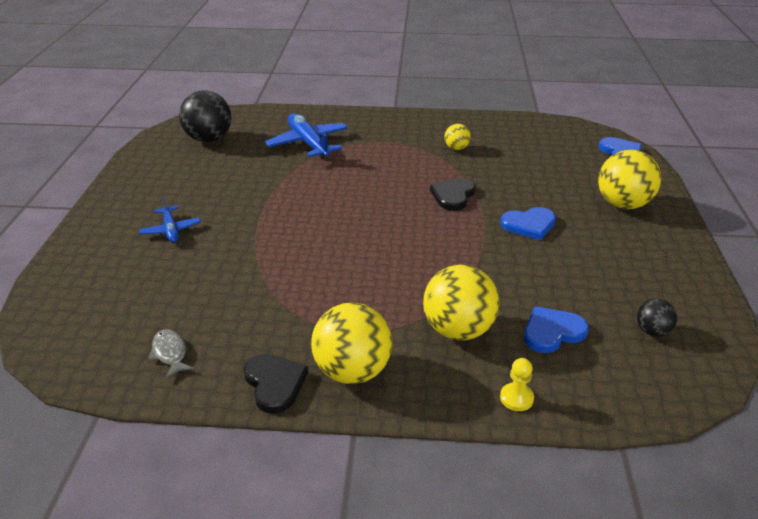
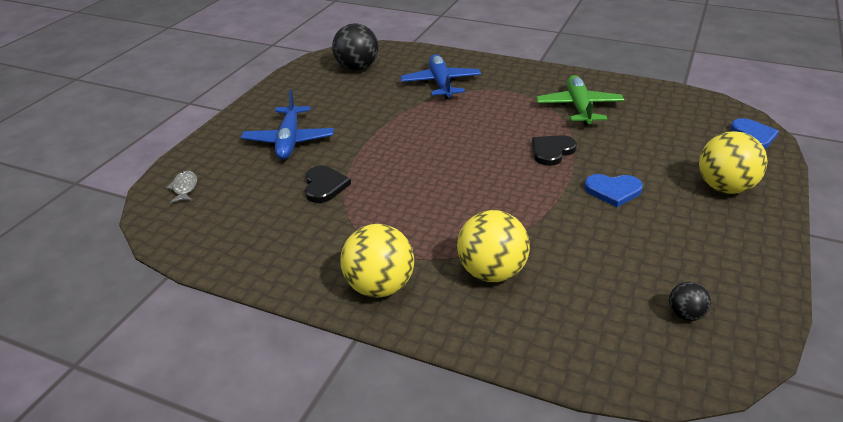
camera: 20 degrees right, 0 degrees up
(170, 353) = (241, 240): grey fish -> grey fish (184, 188)
(171, 230) = (289, 141): blue plane -> blue plane, size x1.74
(274, 383) = (310, 282): black heart -> black heart (324, 186)
(456, 148) = (579, 107): yellow ball -> green plane
(516, 398) = (513, 344): yellow pawn -> none
(552, 332) = (581, 293): blue heart -> none

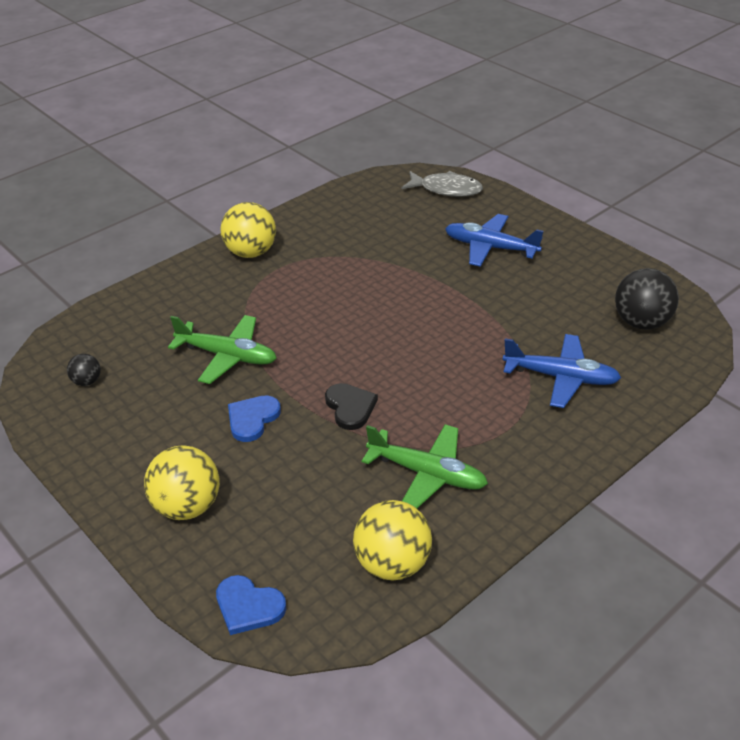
camera: 115 degrees right, 5 degrees up
(184, 188) = (446, 189): grey fish -> grey fish, size x1.80
(324, 186) = (398, 253): black heart -> none
(491, 272) = (217, 305): yellow ball -> yellow ball (392, 563)
(557, 234) = (227, 356): none -> green plane

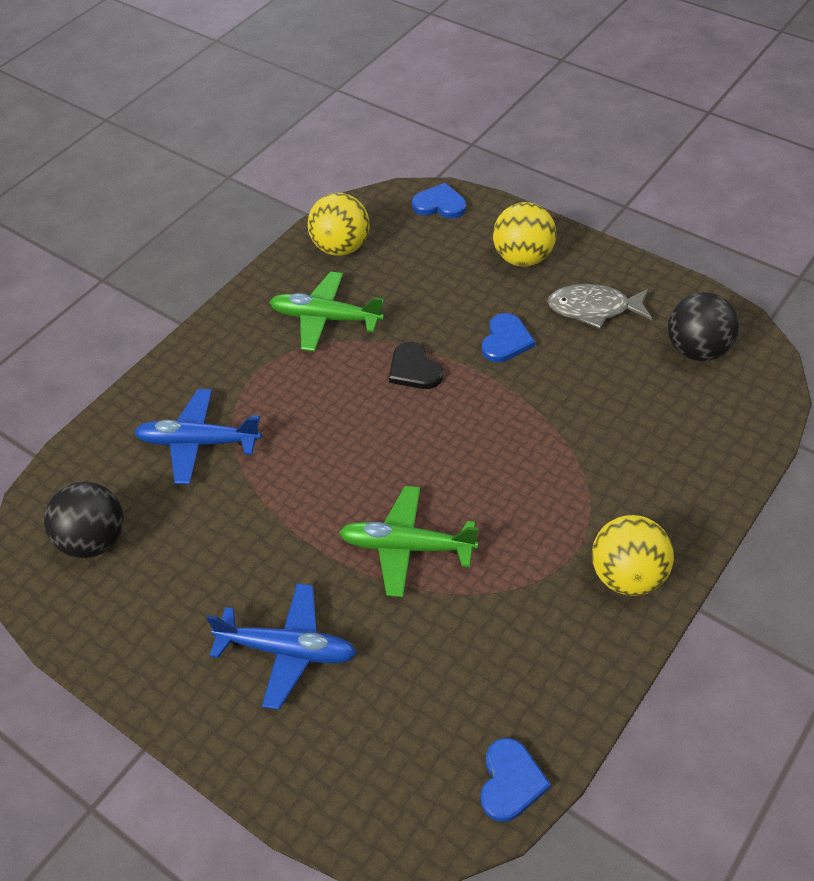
camera: 170 degrees right, 10 degrees up
(87, 381) = (697, 350): black ball -> black ball, size x1.97
(227, 356) = (568, 405): green plane -> green plane (406, 547)
(368, 186) = (510, 781): none -> blue heart
(446, 189) = (373, 796): grey fish -> grey fish (594, 309)

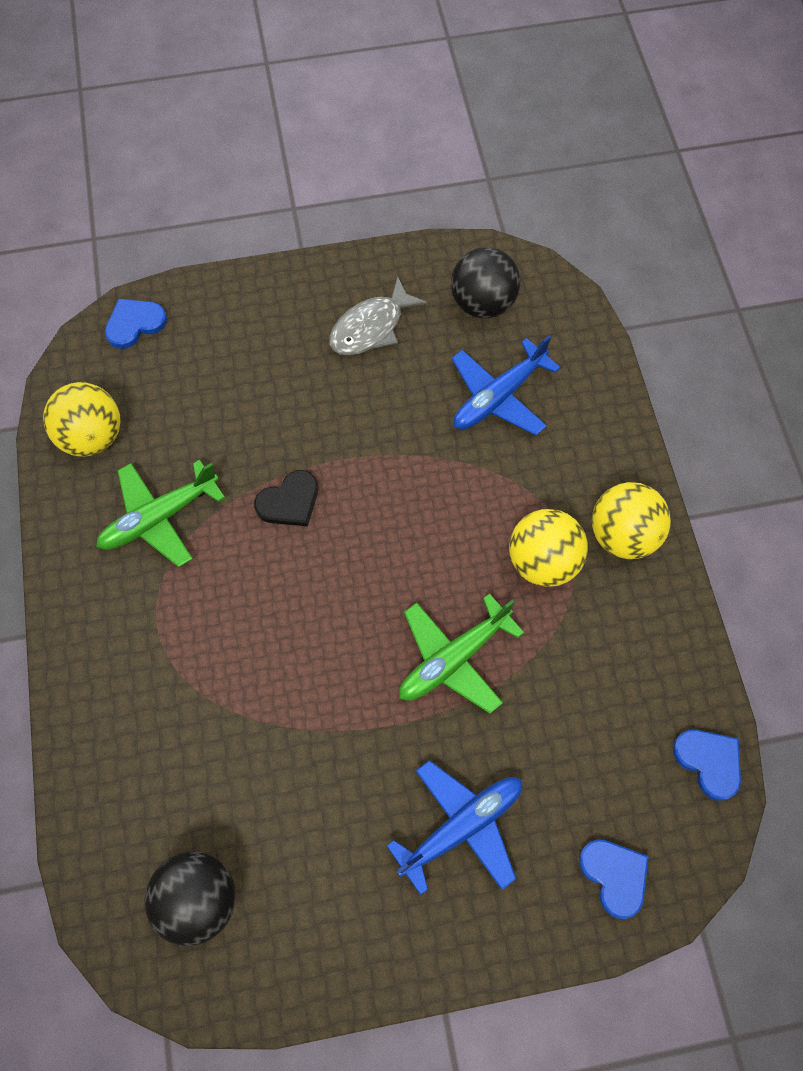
camera: 50 degrees left, 15 degrees up
(198, 442) = (183, 731): blue plane -> blue plane (498, 397)
(414, 369) = (289, 501): black heart -> black heart turned 45 degrees counterclockwise
(506, 340) = (334, 413): blue heart -> blue heart (614, 876)
(523, 258) = (265, 323): yellow ball -> yellow ball (543, 562)

